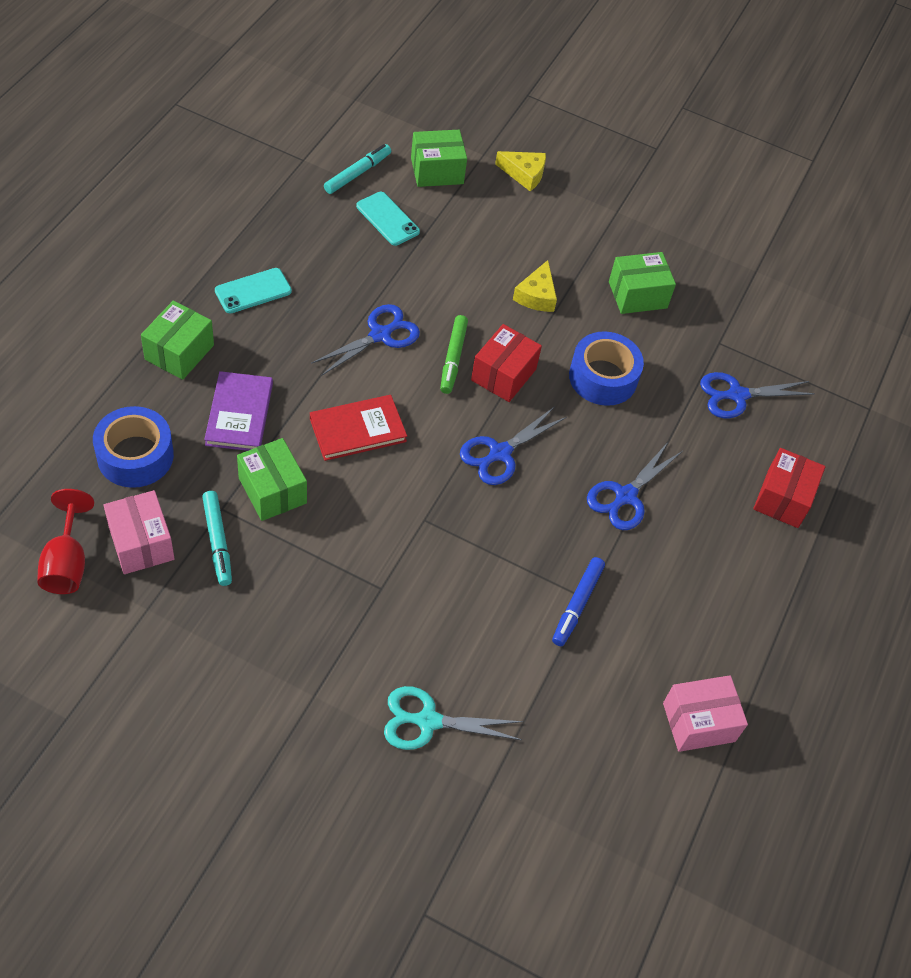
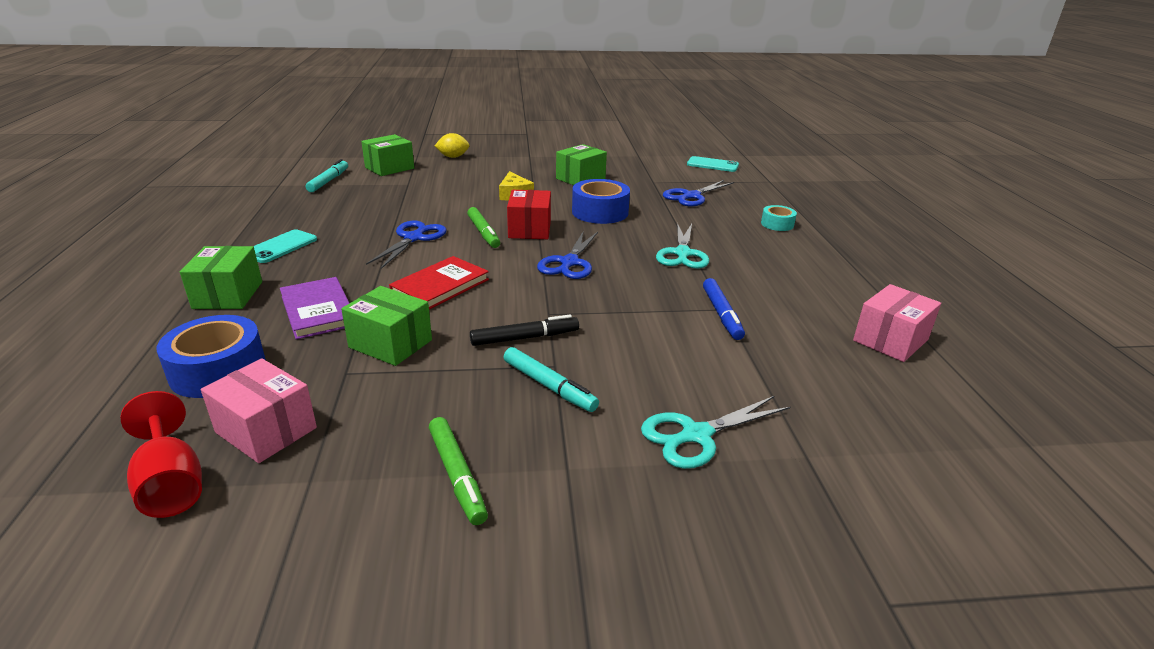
camera: 25 degrees left, 25 degrees down
(218, 541) = (359, 396): turquoise marker -> turquoise marker (549, 386)
(239, 659) = (457, 475): none -> green marker
(381, 541) = (525, 338): none -> black marker
(387, 219) = (370, 192): turquoise phone -> turquoise phone (712, 165)
(524, 174) = (453, 157): yellow cheese -> yellow lemon
(625, 496) = (682, 253): blue scissors -> turquoise scissors
(783, 498) = (777, 224): red box -> turquoise tape

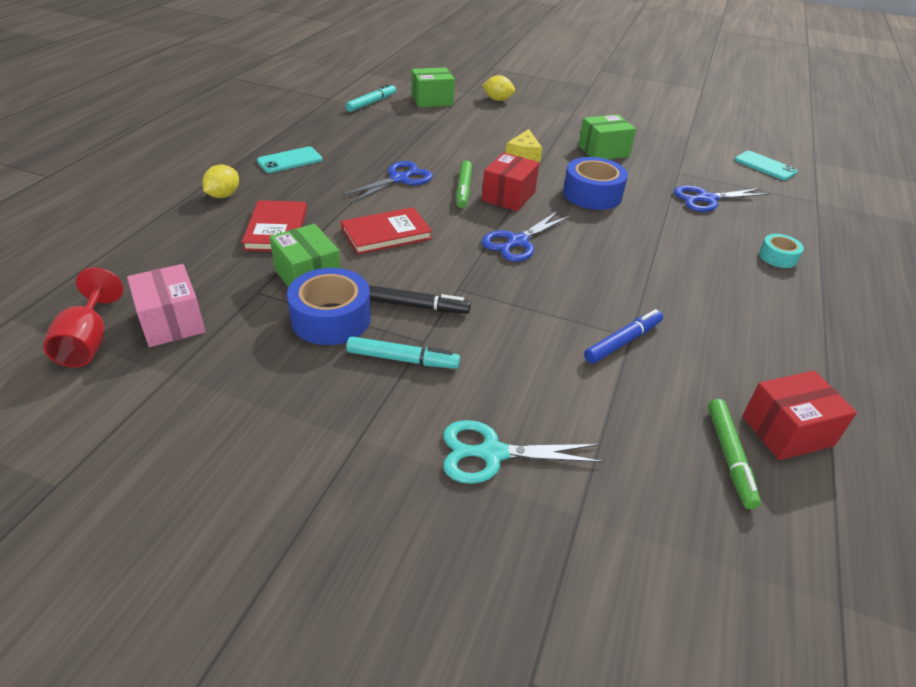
camera: 25 degrees right, 10 degrees up
(218, 370) = (174, 260): blue tape -> blue tape (331, 318)
(228, 295) = (223, 195): green box -> yellow lemon
(318, 311) = (276, 229): purple book -> red book
(457, 475) = (272, 411): green marker -> green marker (729, 457)
(549, 386) = (403, 359): turquoise marker -> turquoise marker turned 60 degrees counterclockwise
(682, 253) = (639, 263): turquoise scissors -> none
(722, 314) = (623, 341): blue marker -> blue marker turned 150 degrees counterclockwise
(890, 340) = (787, 431): pink box -> red box

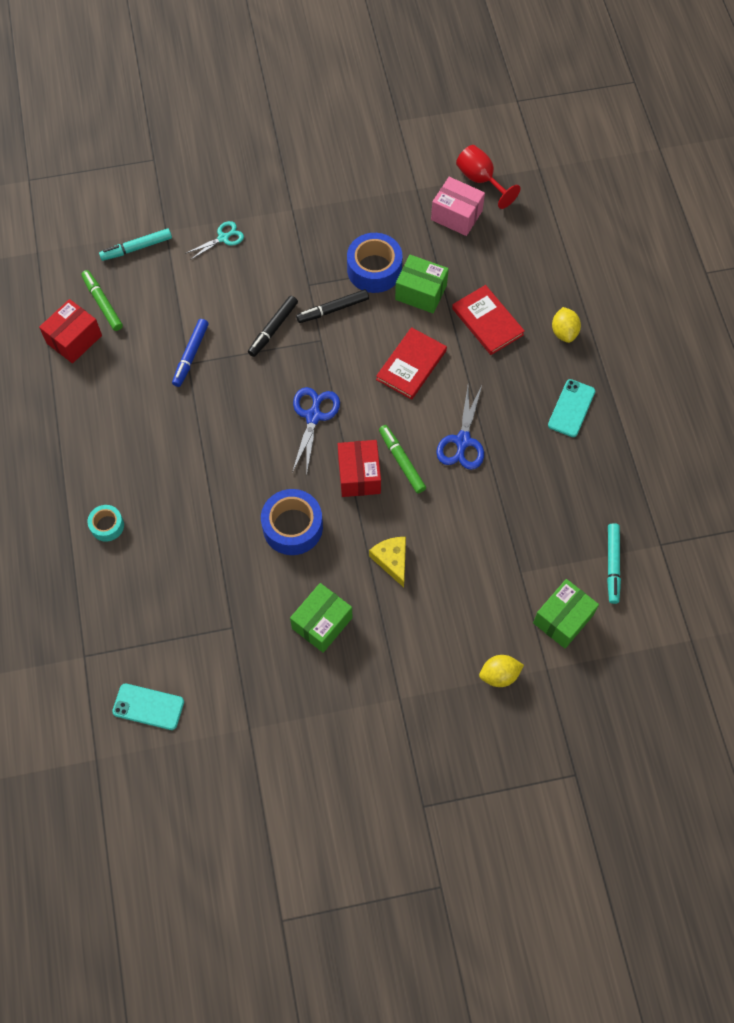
camera: 150 degrees right, 25 degrees up
(403, 359) = (309, 266): turquoise marker -> turquoise marker (136, 248)
(492, 453) = (223, 238): turquoise scissors -> turquoise scissors, size x0.67
(503, 321) = (273, 329): none -> black marker
(707, 199) = (189, 588): blue scissors -> none

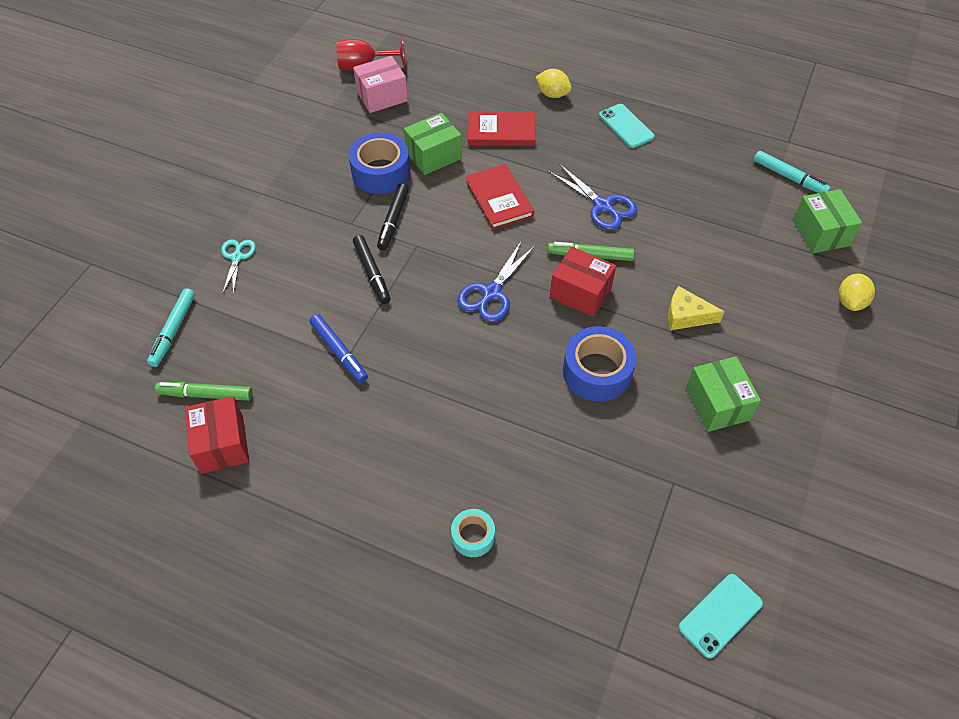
camera: 55 degrees left, 10 degrees down
(313, 416) = (491, 293): blue scissors -> blue scissors turned 105 degrees counterclockwise

